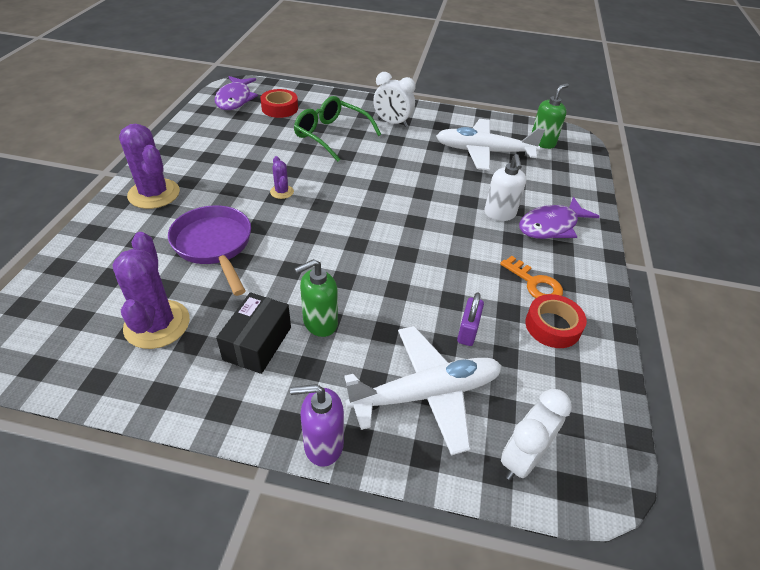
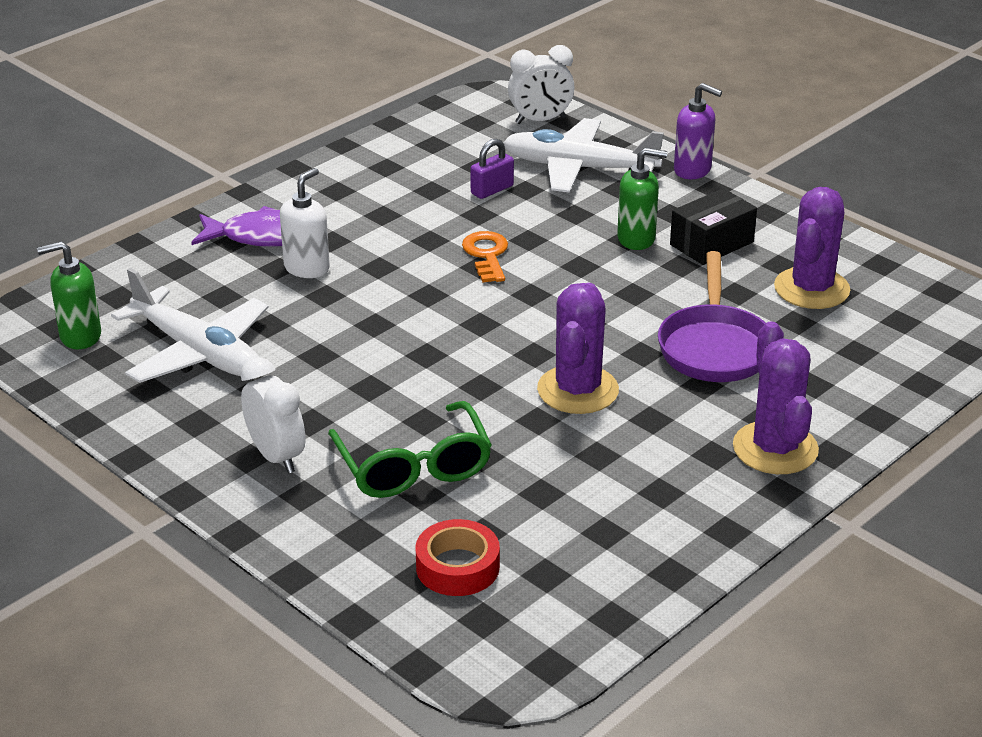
camera: 145 degrees left, 10 degrees down
(235, 99) = (534, 628): purple fish -> none
(282, 192) = (578, 390): purple cactus -> purple cactus, size x2.07
(535, 283) = (371, 199): orange key -> orange key (486, 255)
(552, 326) = (404, 168): red tape -> none

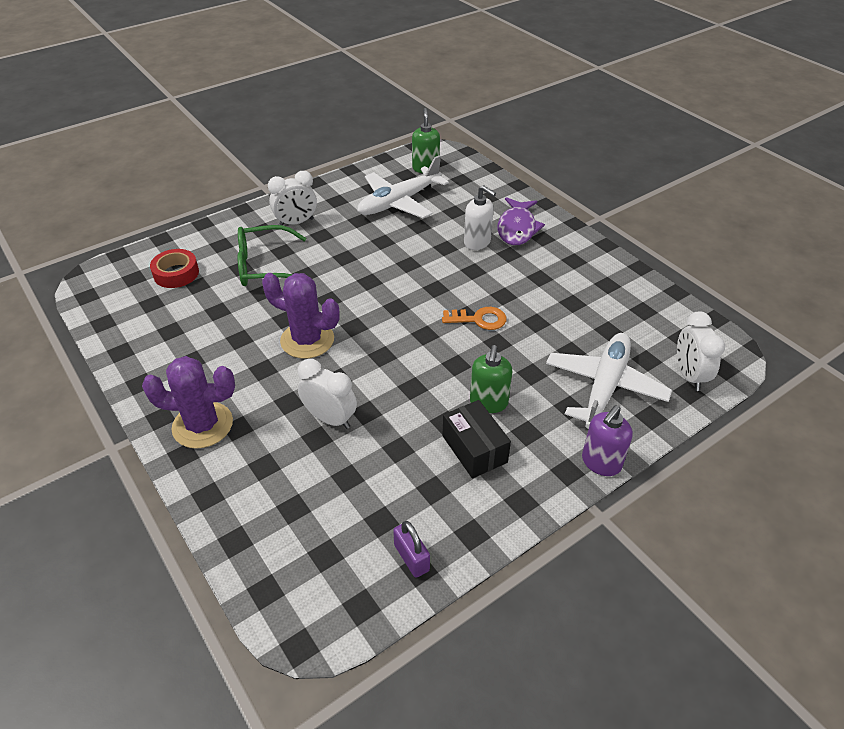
camera: 100 degrees right, 10 degrees up
(492, 190) = (571, 333): purple padlock -> purple padlock (411, 558)
(714, 347) = (330, 419): purple pan -> white clock
(811, 289) = (391, 501): purple cactus -> none

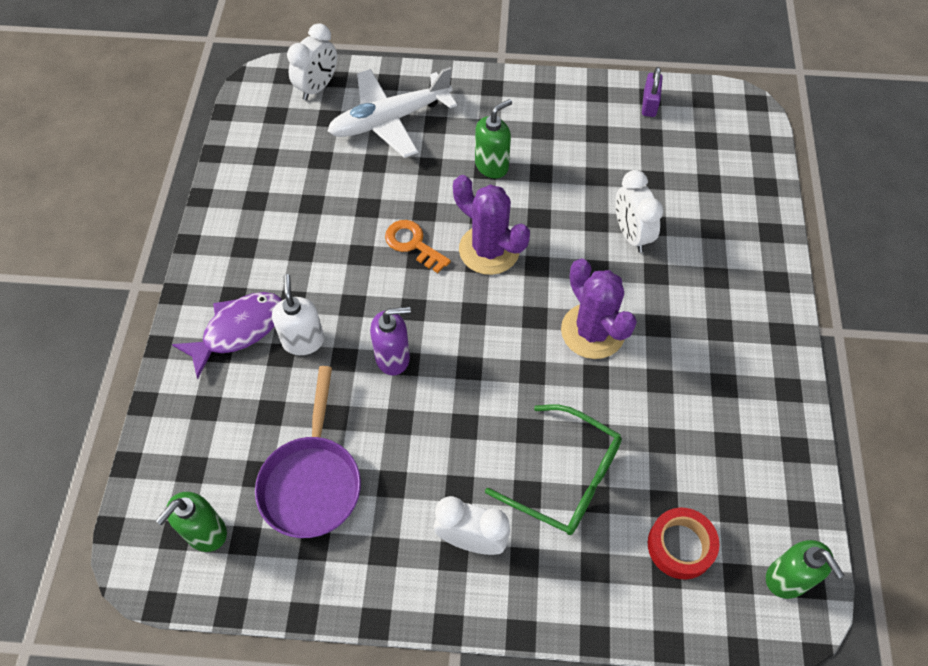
camera: 140 degrees left, 15 degrees up
(102, 291) = (787, 579): none -> green soap dispenser
(202, 425) = (746, 299): purple cactus -> purple cactus (489, 250)
(399, 202) = (312, 482): white plane -> purple pan
(474, 449) = (540, 140): black box -> none
(601, 463) = (463, 78): purple soap dispenser -> purple soap dispenser (393, 357)

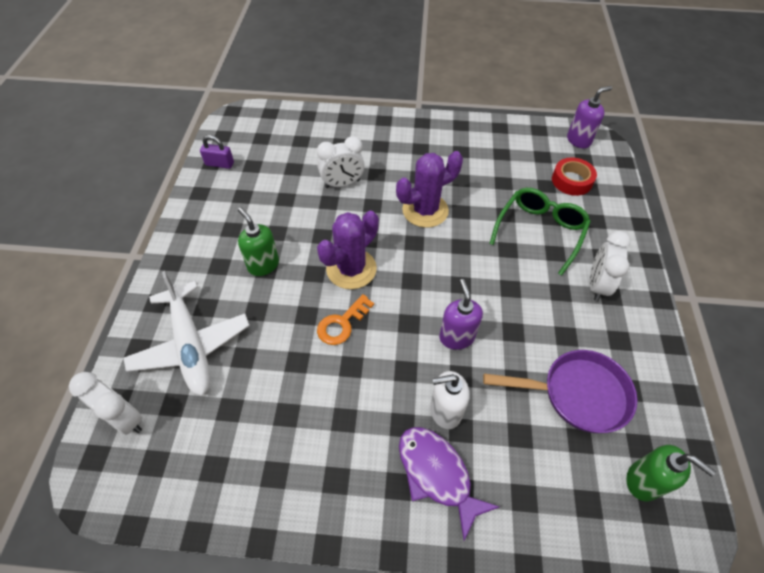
camera: 90 degrees left, 5 degrees down
(787, 579) = (578, 140): green soap dispenser -> purple soap dispenser

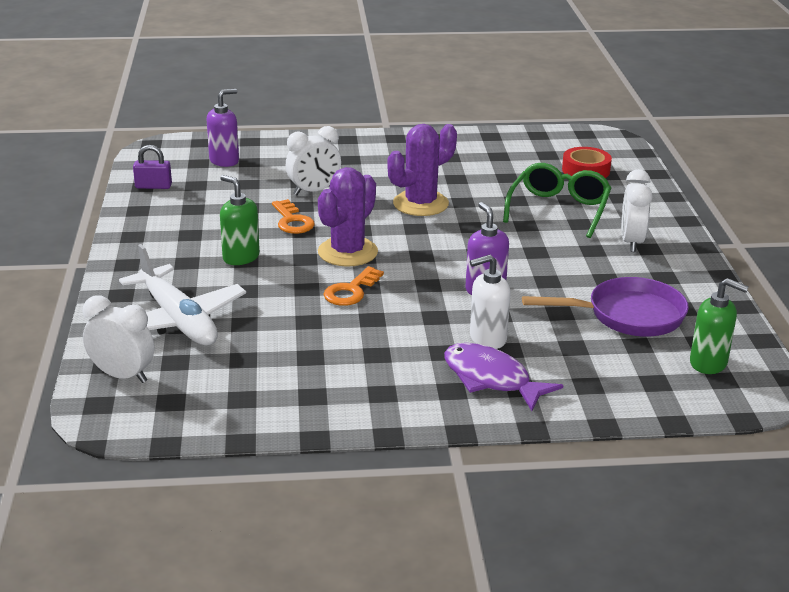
camera: 10 degrees left, 25 degrees down
(316, 221) = (292, 221): none -> orange key
(578, 140) = (586, 140): purple soap dispenser -> purple soap dispenser (224, 161)

